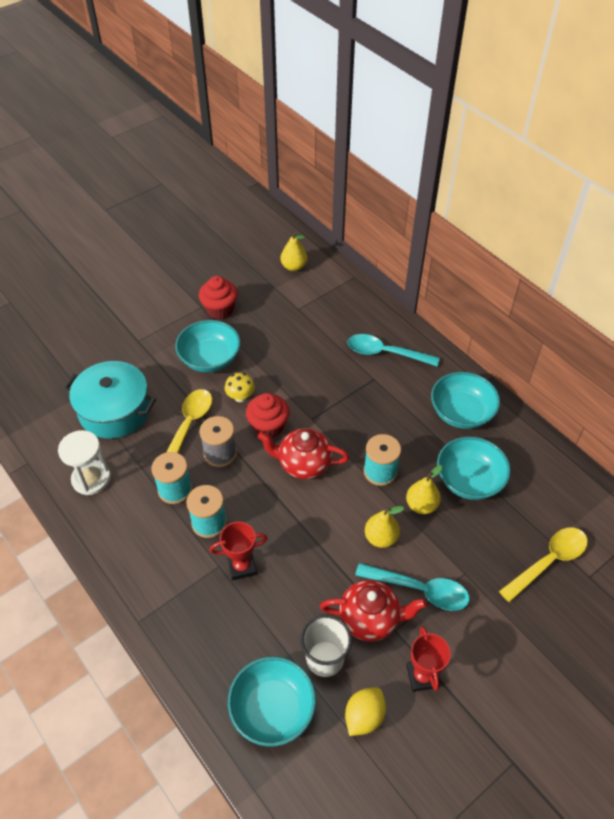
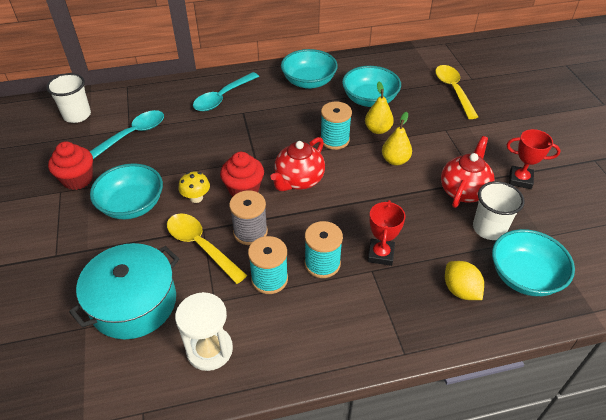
camera: 65 degrees left, 5 degrees down
(294, 267) = (77, 115): yellow pear -> white cup
(364, 716) = (544, 222): yellow lemon -> yellow lemon (460, 290)
(419, 590) = (449, 156): turquoise spoon -> turquoise spoon (132, 135)

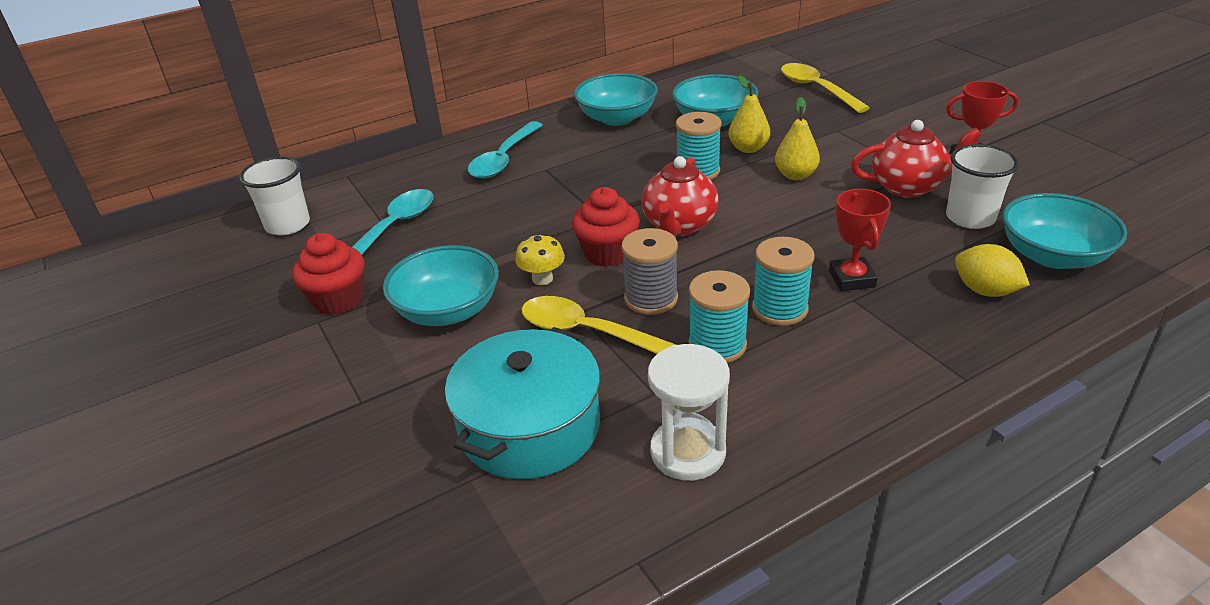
camera: 15 degrees left, 10 degrees down
(463, 191) = (908, 186): red teapot -> red teapot turned 75 degrees clockwise

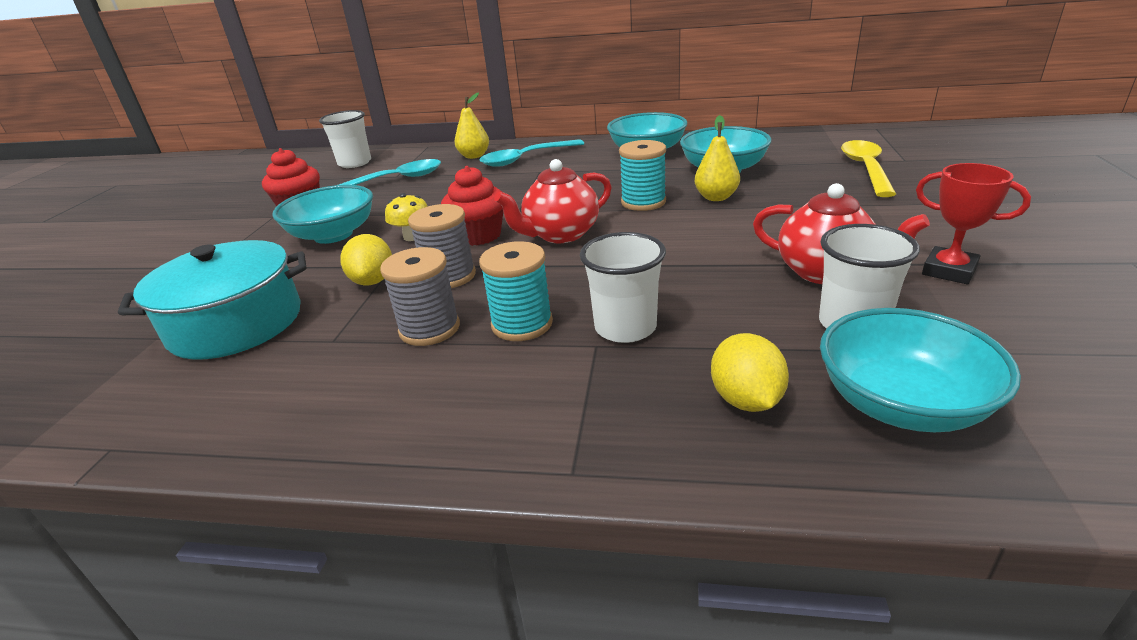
camera: 40 degrees right, 5 degrees down
(588, 332) = (373, 281): yellow spoon -> yellow lemon
(688, 452) = (271, 394): white hourglass -> none
(717, 345) = (429, 329): turquoise spool -> grey spool
(795, 175) = (723, 228): yellow pear -> yellow pear (474, 156)
(851, 279) = (625, 327): red trophy -> white cup

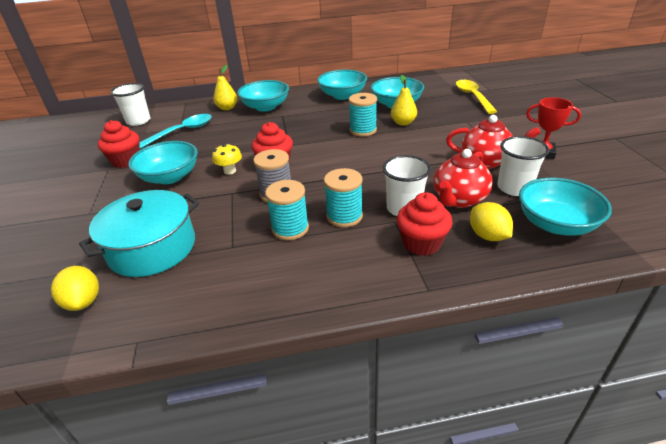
camera: 20 degrees left, 5 degrees up
(373, 281) = (227, 204): yellow lemon -> yellow lemon (83, 301)
(429, 329) = (290, 228): grey spool -> turquoise spool
(525, 159) = (265, 107): turquoise spoon -> turquoise bowl
(560, 234) = (327, 157): red teapot -> red teapot (459, 199)
(616, 390) = (421, 243): none -> red cupcake

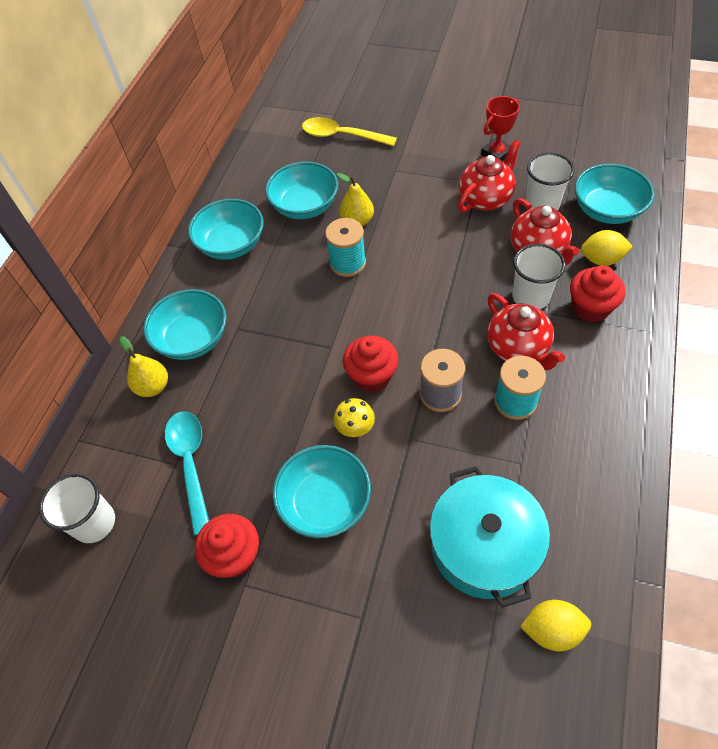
camera: 60 degrees left, 20 degrees up
(344, 216) = (518, 348): turquoise spool -> red teapot

